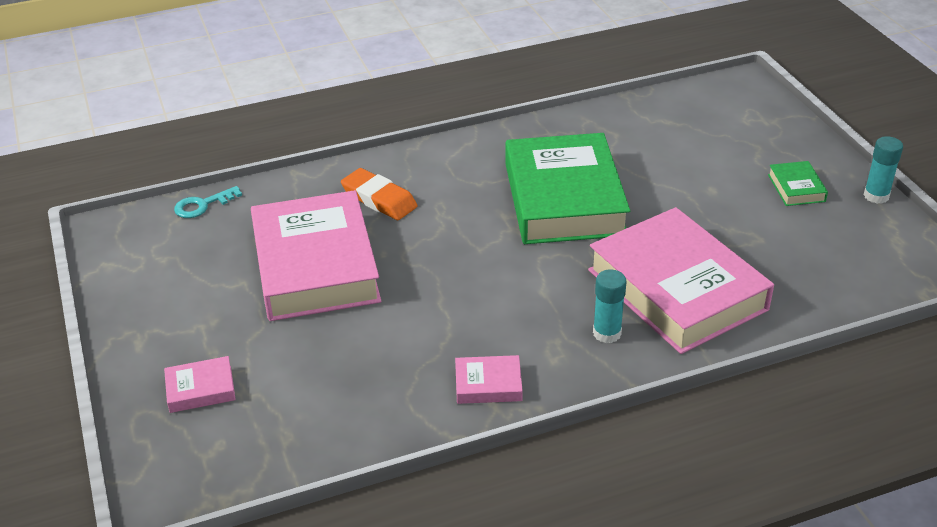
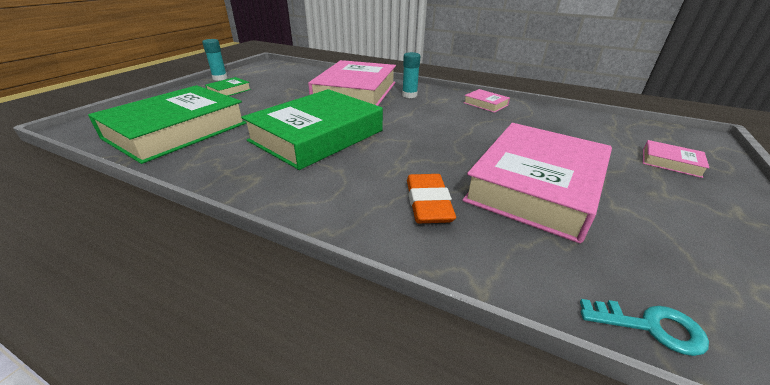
camera: 135 degrees left, 5 degrees down
(677, 128) = (177, 130): none -> green book

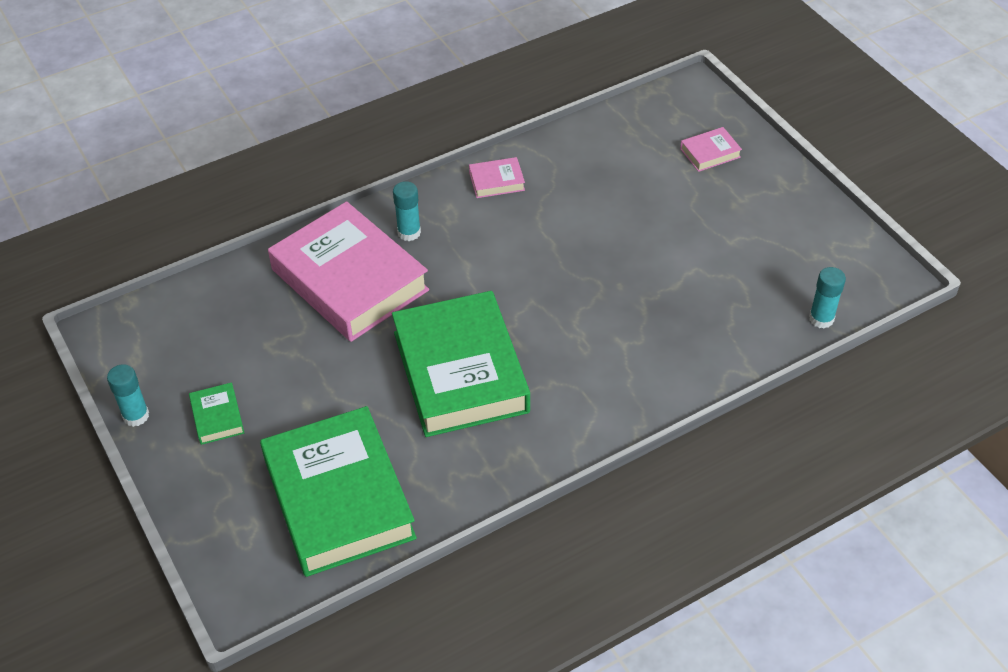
camera: 55 degrees left, 15 degrees up
(428, 203) = (648, 348): orange eraser -> none
(536, 186) = (675, 265): pink book -> none
(651, 327) = (821, 319): turquoise key -> turquoise glue stick

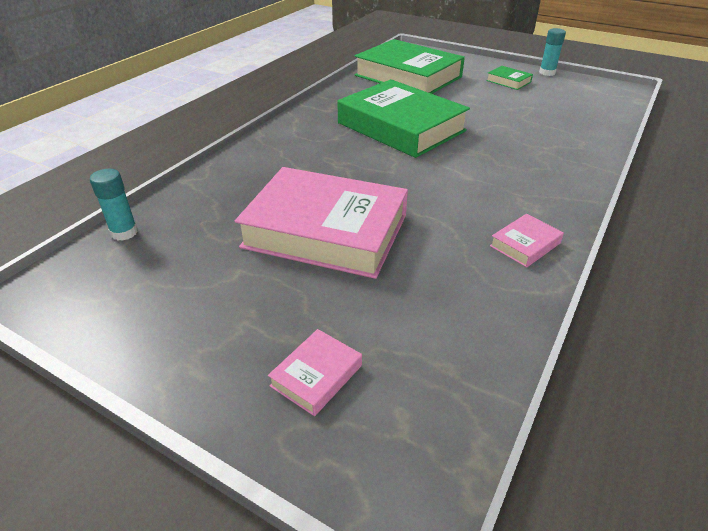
camera: 150 degrees right, 10 degrees down
(349, 280) = (535, 145): pink book -> pink book (326, 231)
(409, 232) = (539, 182): turquoise glue stick -> none

